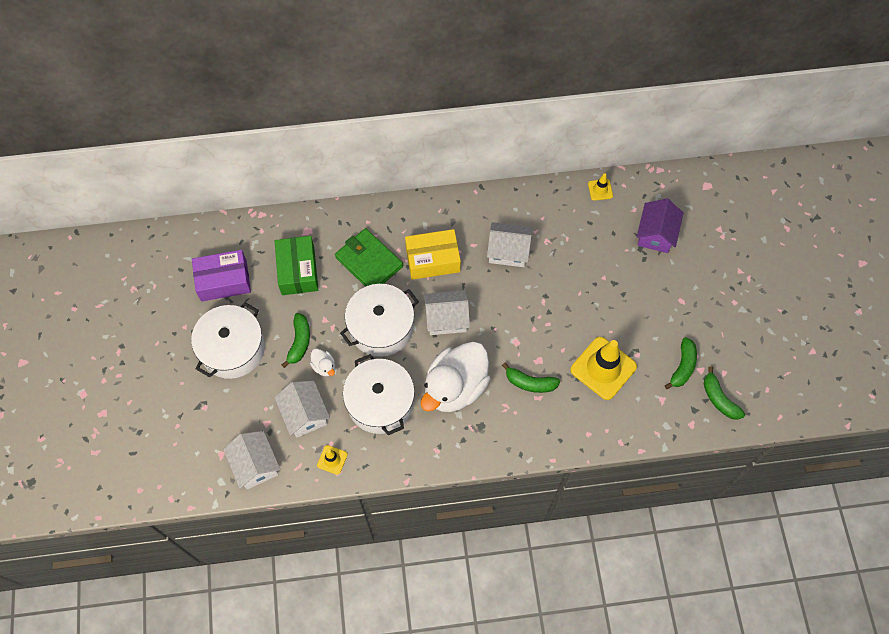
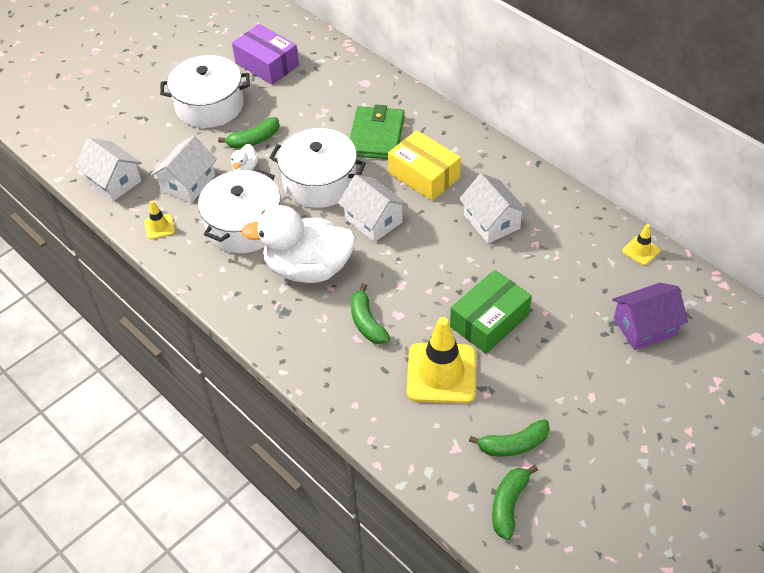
camera: 55 degrees right, 15 degrees down
(255, 465) = (114, 181): white house -> white house turned 75 degrees counterclockwise
(298, 271) = (321, 99): green box -> green box (489, 321)

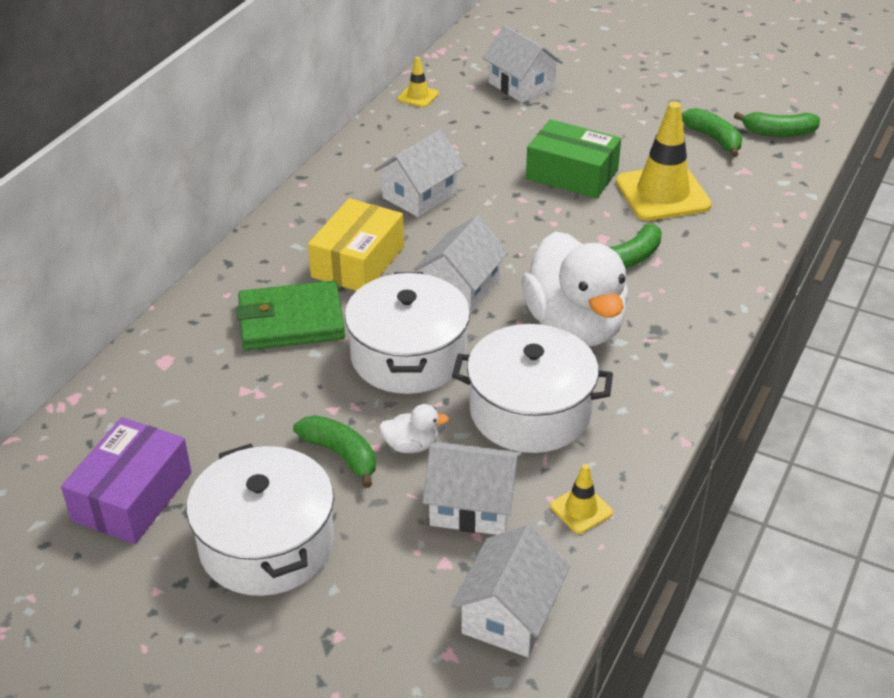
camera: 110 degrees left, 10 degrees down
(645, 326) = (521, 85): purple house -> white house

